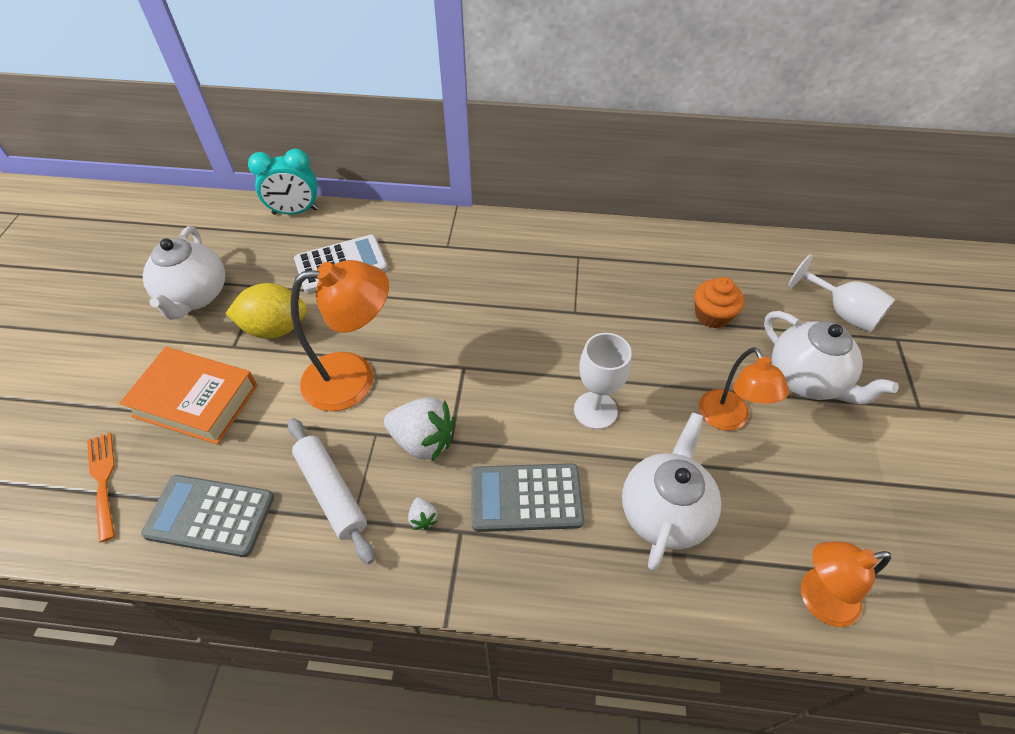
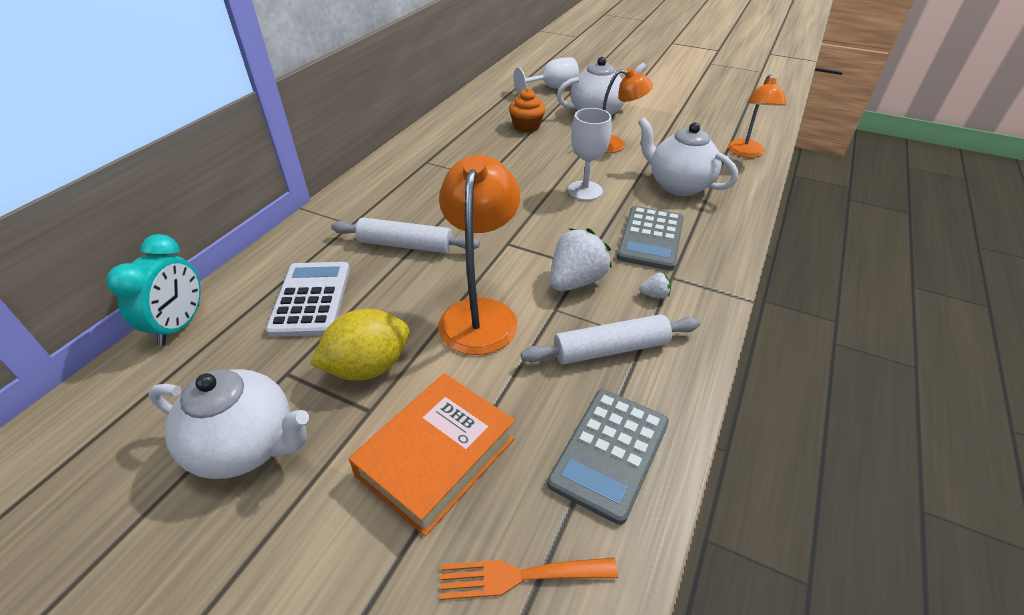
camera: 70 degrees left, 10 degrees down
(275, 328) = (368, 367): yellow lemon -> yellow lemon turned 45 degrees clockwise
(430, 294) = (406, 245): none -> white rolling pin

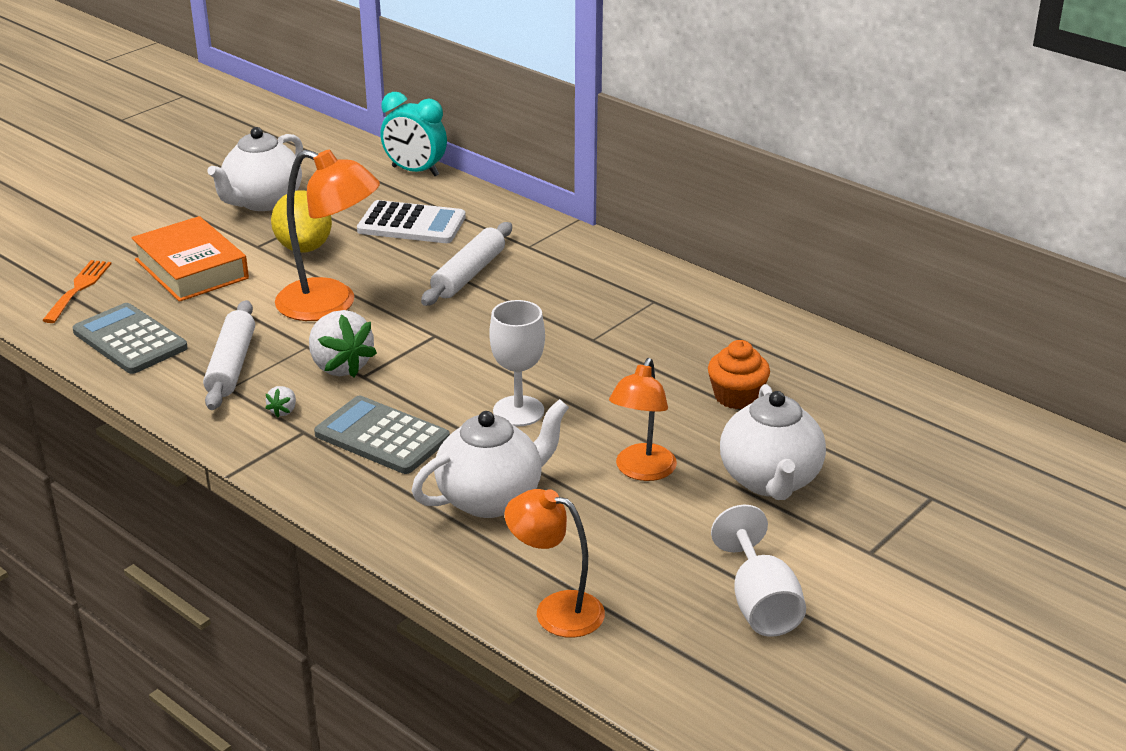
camera: 105 degrees right, 10 degrees down
(552, 88) = (895, 452): white goblet -> white goblet (760, 604)

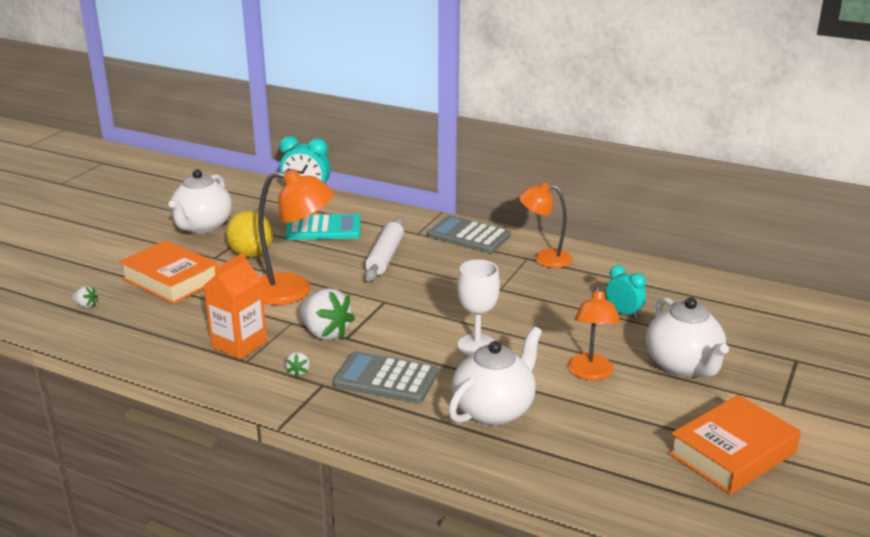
camera: 15 degrees left, 5 degrees down
(78, 288) = (85, 305): orange fork -> white strawberry
(130, 340) = (147, 337): grey calculator -> grey calculator (468, 236)
(231, 365) = (239, 344): white rolling pin -> orange carton
(411, 224) = (324, 229): white calculator -> turquoise calculator
(556, 610) = (591, 484): orange lamp -> orange lamp (544, 258)
(736, 396) = (624, 313): orange cupcake -> turquoise clock
(760, 604) = (732, 453): white goblet -> orange book

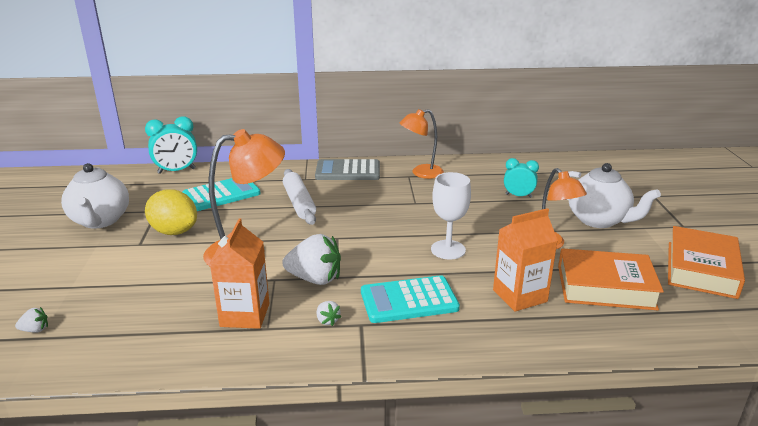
camera: 30 degrees left, 0 degrees up
(171, 280) = (113, 276): orange book -> orange book (605, 287)
(385, 379) = (409, 300): grey calculator -> turquoise calculator
(494, 410) = (519, 296): white teapot -> orange carton

